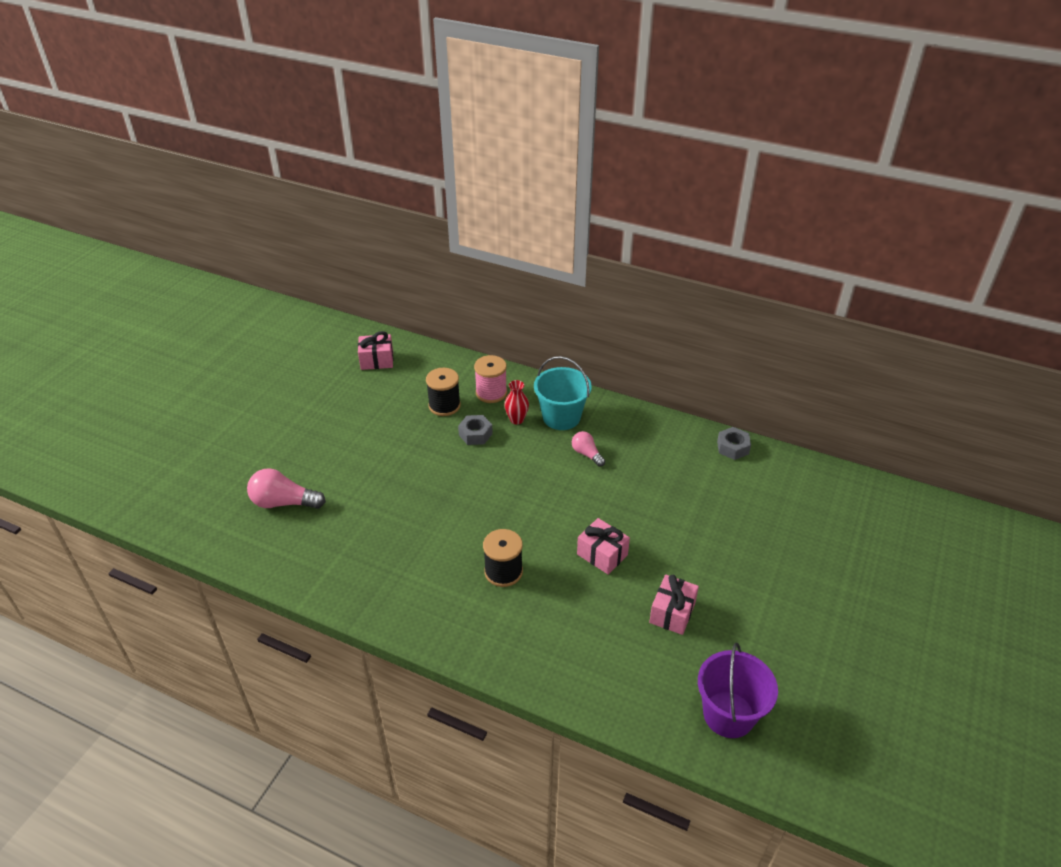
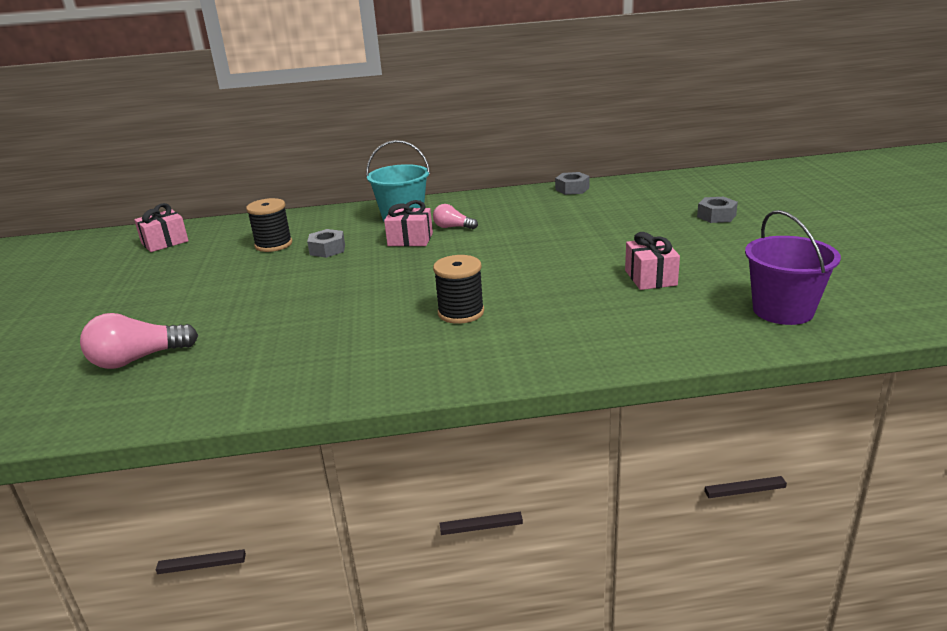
camera: 30 degrees left, 15 degrees down
(491, 393) = (315, 225): pink spool -> none
(516, 420) = (360, 230): red vase -> none
(602, 554) = (543, 270): pink gift -> pink gift (410, 239)
(814, 561) = (716, 216): none -> grey nut

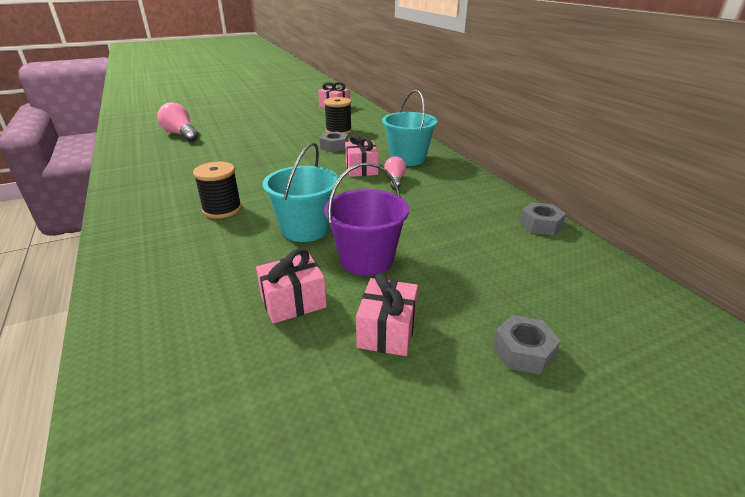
camera: 70 degrees right, 5 degrees up
(532, 270) = (305, 229): none -> turquoise bucket
(692, 249) = (387, 331): none -> pink gift
(783, 310) = (190, 429): purple bucket -> purple bucket (367, 259)

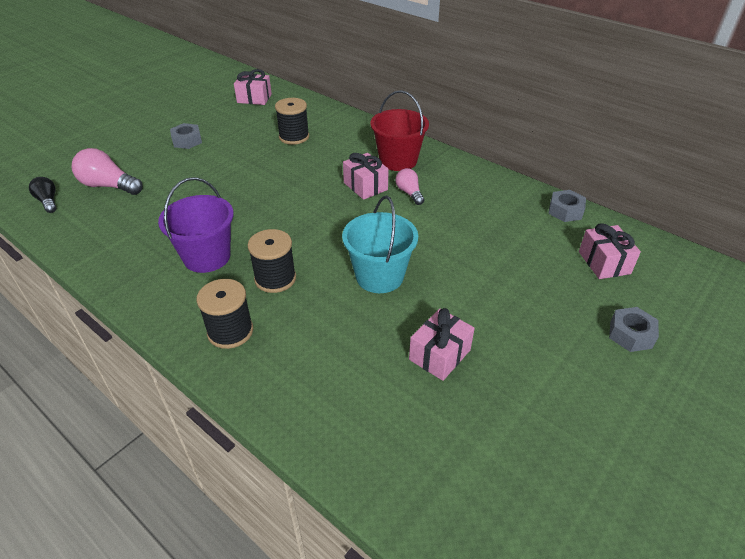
camera: 25 degrees left, 10 degrees up
(136, 135) = (48, 201): none -> black light bulb
(149, 233) = (230, 331): none -> black spool
(334, 146) = (310, 162): grey nut -> grey nut (187, 141)
(367, 259) = (461, 292): purple bucket -> purple bucket (207, 257)
(387, 331) = (531, 353): pink gift -> pink gift (604, 263)
(407, 159) = (398, 160): turquoise bucket -> red bucket

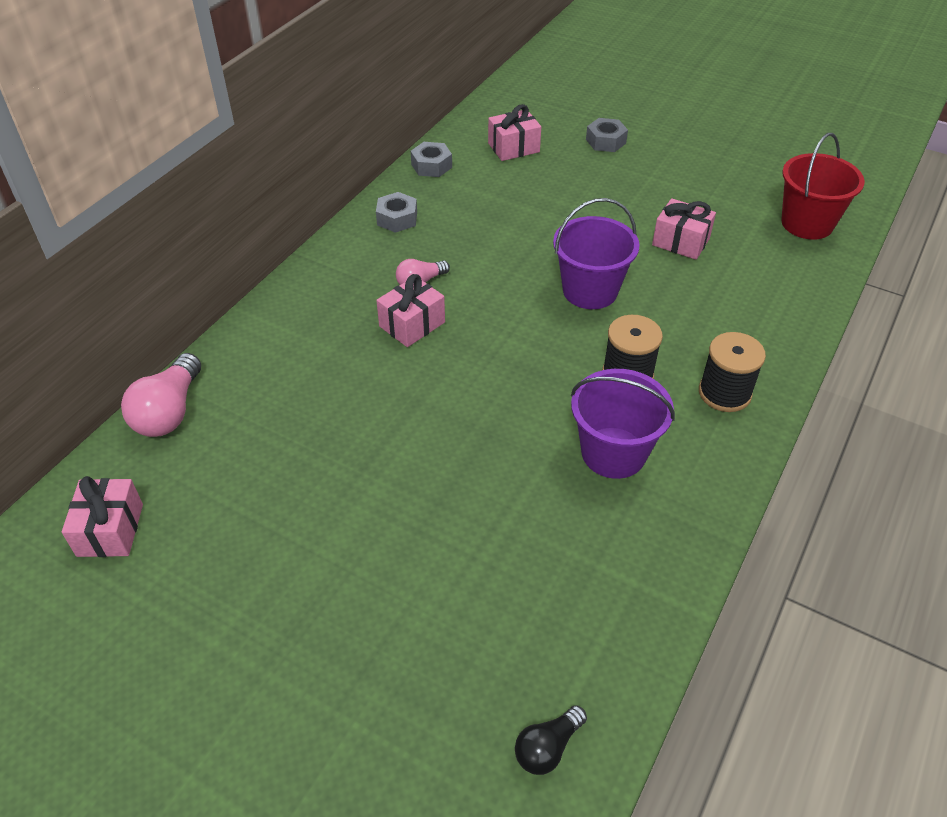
camera: 100 degrees left, 5 degrees up
(109, 186) = (476, 662): pink light bulb -> pink light bulb (169, 412)
(187, 141) = (297, 591): grey nut -> grey nut (397, 218)
(294, 137) = (274, 430): black spool -> none
(379, 276) = (590, 291): turquoise bucket -> purple bucket
(398, 160) = (339, 300): red bucket -> red bucket (807, 223)

